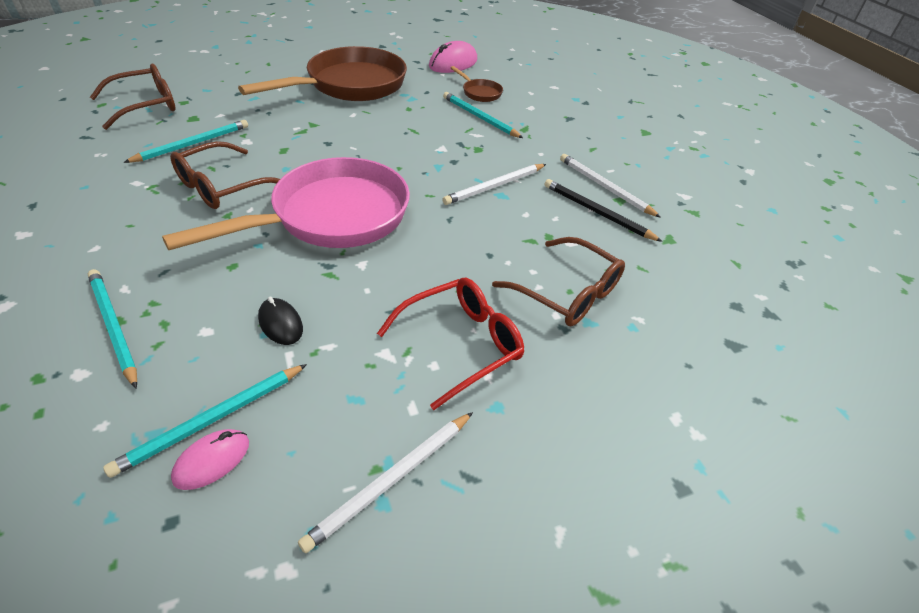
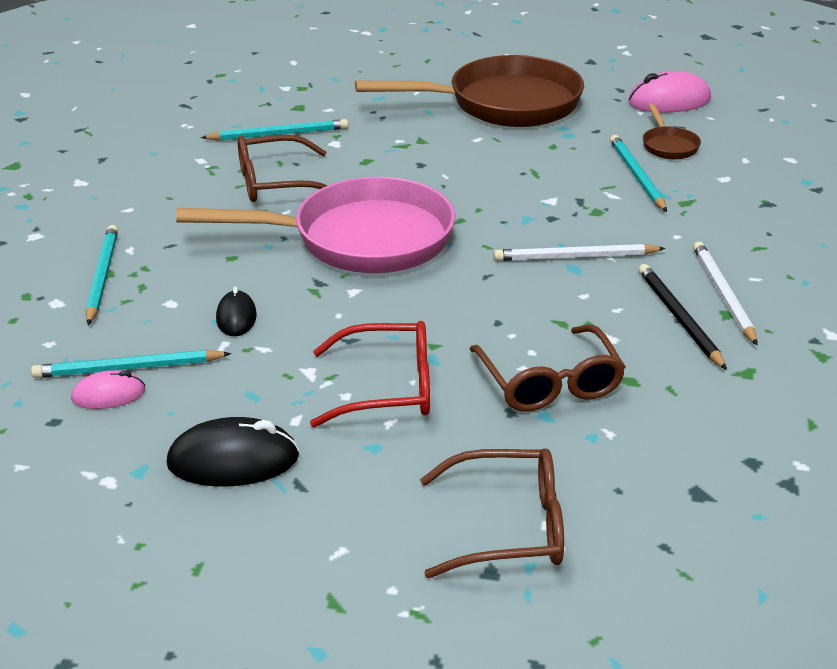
camera: 35 degrees right, 10 degrees down
(145, 105) = (261, 84): brown glasses -> brown glasses (509, 527)
(392, 480) = (233, 460): white pencil -> black mouse

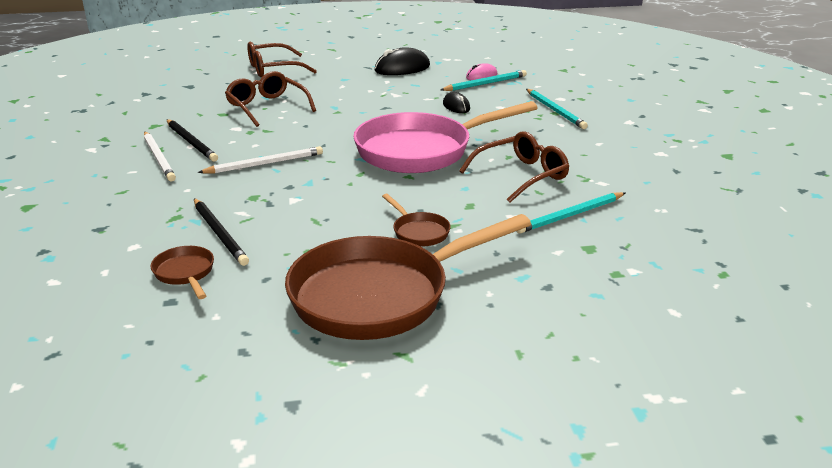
camera: 160 degrees right, 5 degrees down
(388, 388) = (351, 95): red glasses -> none
(438, 144) = (418, 232): none -> brown pan
(637, 176) = (219, 233): turquoise pencil -> black pencil
(669, 101) = (178, 342): pink mouse -> none

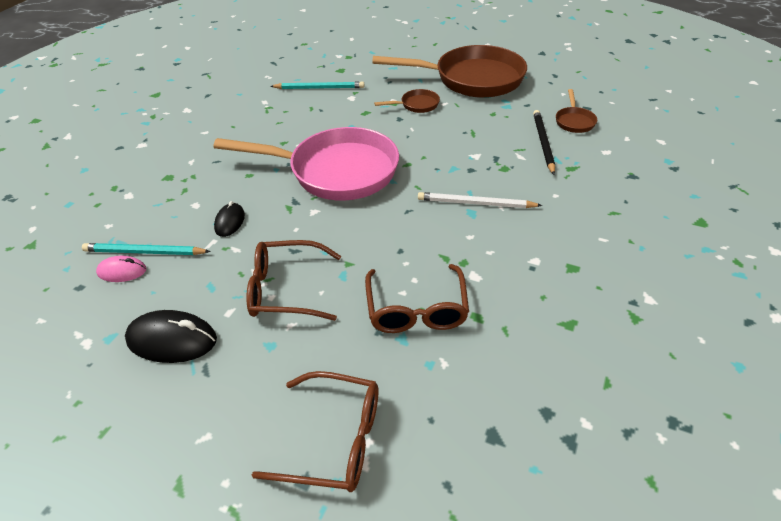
camera: 145 degrees left, 15 degrees up
(159, 158) = (573, 250): white pencil -> none
(191, 142) = (533, 267): black pencil -> none
(418, 232) = (416, 105): brown pan -> brown pan turned 75 degrees clockwise
(521, 175) = (302, 123): brown glasses -> brown glasses (286, 289)
(555, 110) = (164, 179): turquoise pencil -> none

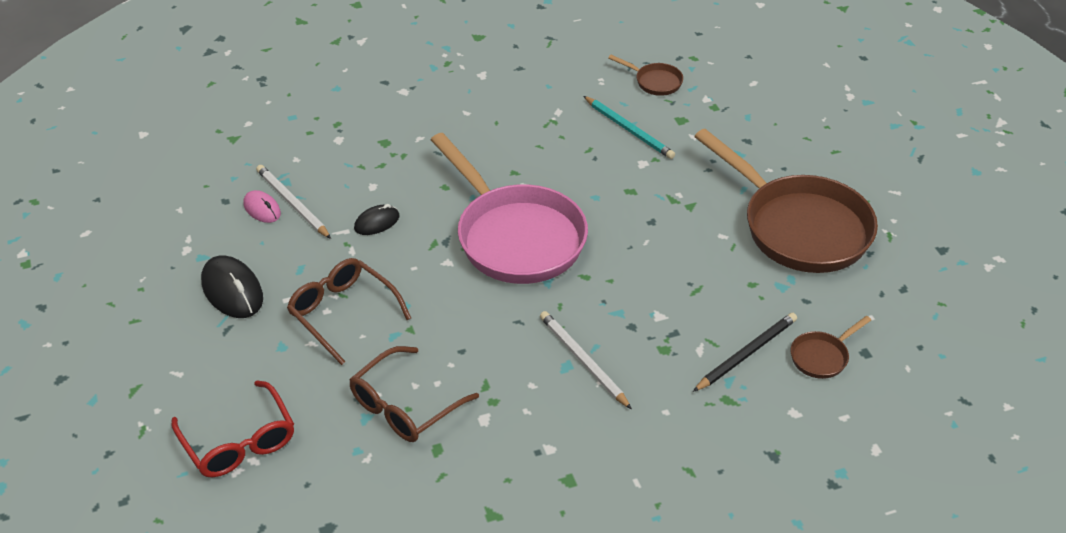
camera: 45 degrees right, 0 degrees up
(145, 252) = (292, 204): turquoise pencil -> white pencil
(334, 440) = (239, 442): brown glasses -> red glasses
(416, 105) = (692, 218): brown pan -> brown pan (655, 82)

